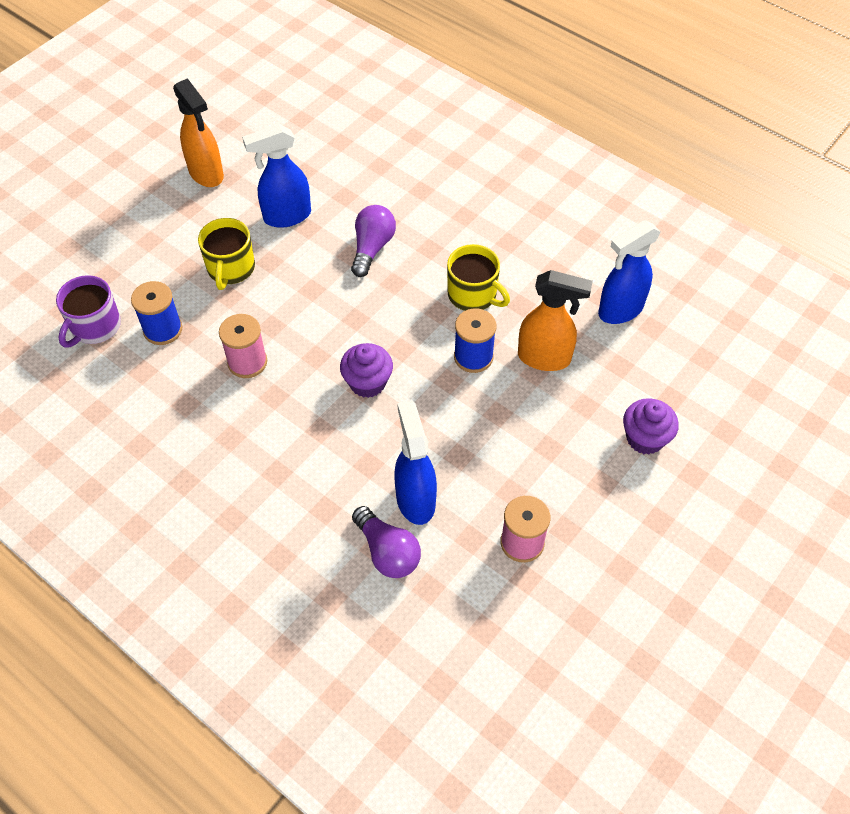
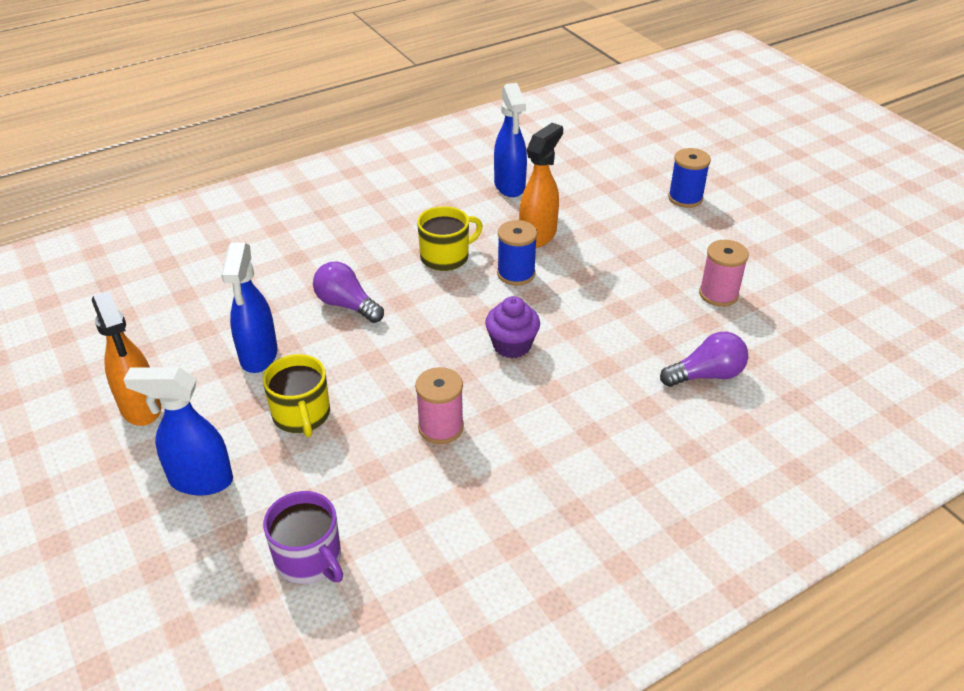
camera: 70 degrees left, 15 degrees down
(163, 330) = (354, 492): blue spool -> blue spool (685, 198)
(206, 174) = (141, 408): orange spray bottle -> orange spray bottle turned 75 degrees clockwise
(230, 268) = (302, 415): yellow mug -> yellow mug turned 45 degrees clockwise
(415, 499) = (656, 345): blue spray bottle -> blue spray bottle (200, 480)
(645, 438) = (640, 208): purple cupcake -> none

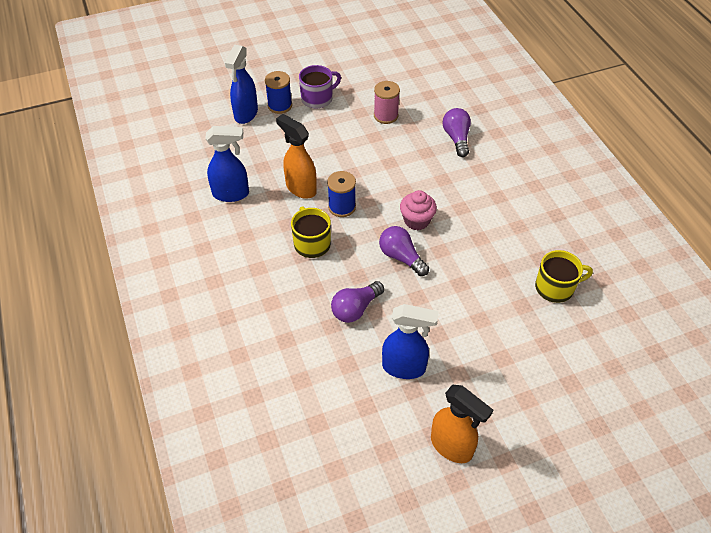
camera: 80 degrees left, 10 degrees up
(141, 408) = (452, 446): orange spray bottle -> orange spray bottle turned 60 degrees clockwise
(200, 480) = (526, 403): blue spray bottle -> blue spray bottle (246, 114)
(302, 415) = (470, 341): yellow mug -> yellow mug (555, 287)
(309, 559) = (590, 341): purple mug -> purple mug (318, 98)
(439, 337) = (401, 257): none -> purple light bulb
(441, 427) = (488, 266): pink spool -> none
(512, 345) = (416, 220): purple cupcake -> pink cupcake

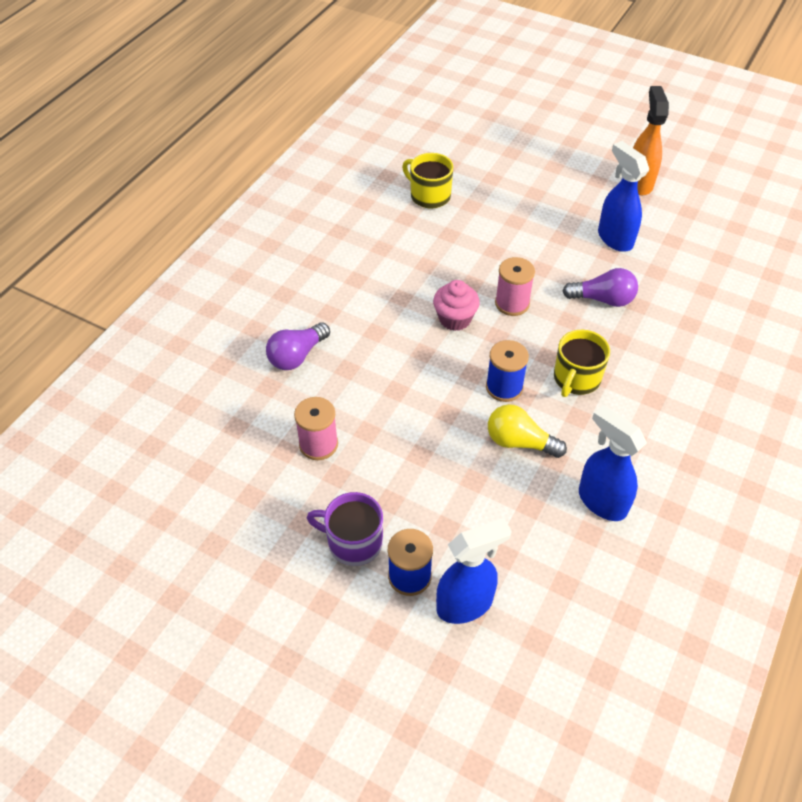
camera: 130 degrees left, 0 degrees up
(300, 188) = (519, 442): orange spray bottle -> yellow light bulb
(401, 257) = (512, 303): purple light bulb -> pink spool

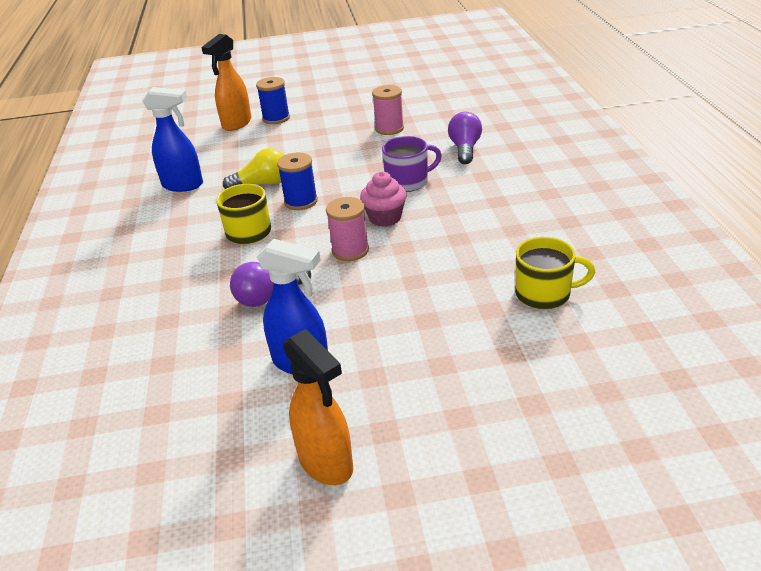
camera: 145 degrees right, 15 degrees down
(353, 542) = (320, 114): purple mug -> purple mug (408, 181)
(465, 604) = (236, 124): blue spray bottle -> orange spray bottle

